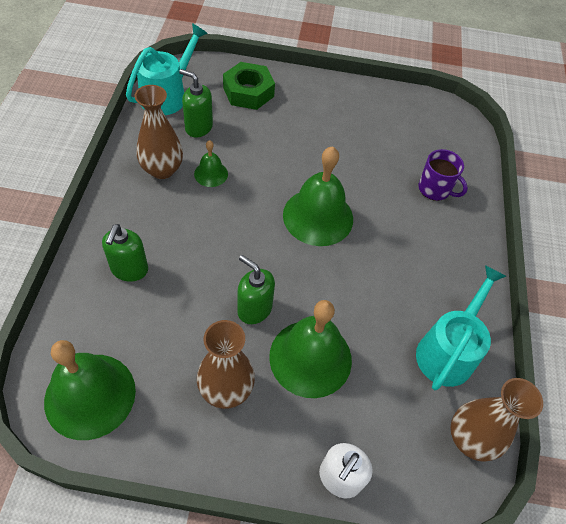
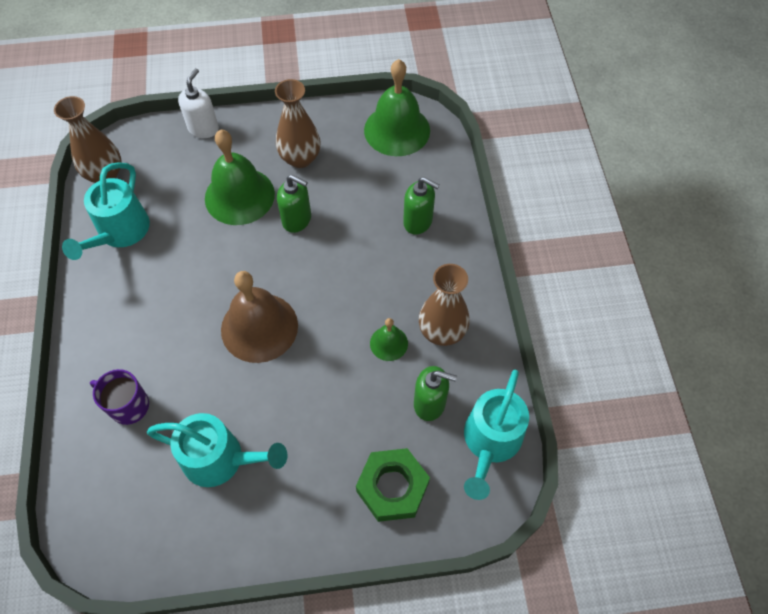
camera: 170 degrees right, 5 degrees up
(129, 269) = (418, 222): green soap dispenser -> green soap dispenser turned 120 degrees clockwise
(318, 216) = (259, 327): green bell -> brown bell
(365, 137) = (221, 459): none -> turquoise watering can

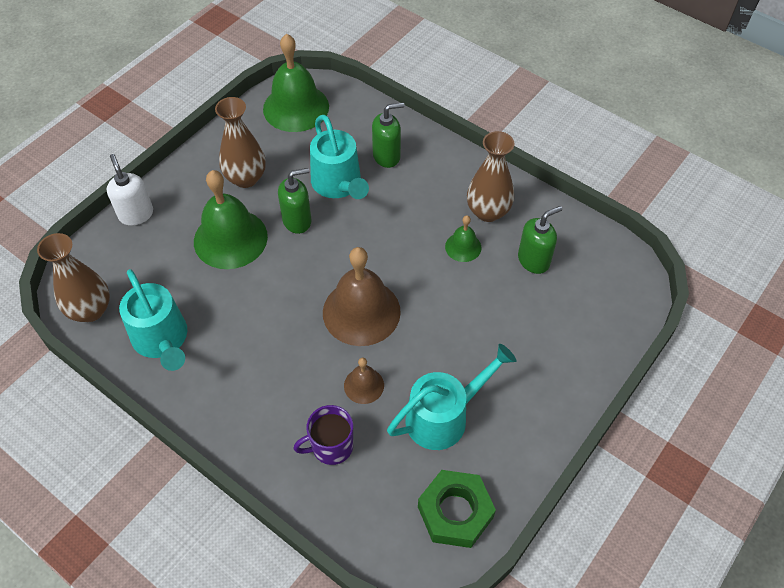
camera: 45 degrees left, 5 degrees down
(198, 383) = (364, 385): none -> brown bell
(392, 487) = (573, 329): green nut -> green nut (455, 512)
(490, 443) = (596, 251): turquoise watering can -> turquoise watering can (339, 185)

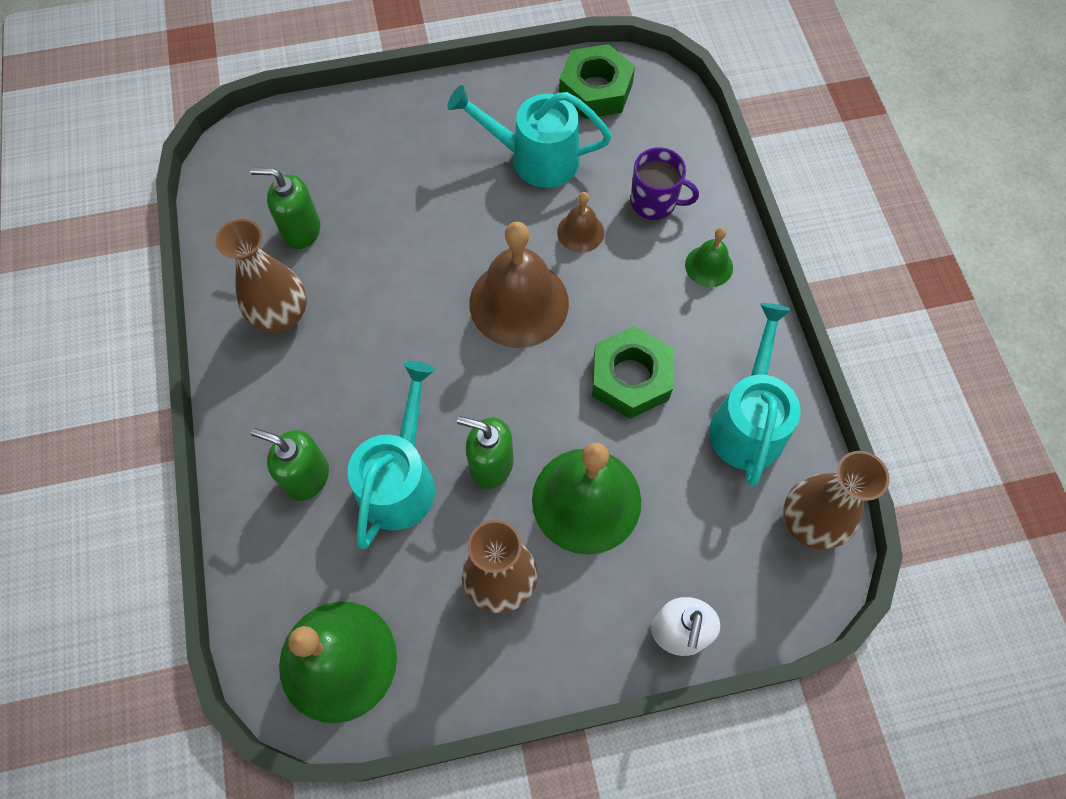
camera: 140 degrees left, 10 degrees up
(254, 316) = (630, 378): none -> green nut
(463, 247) = (350, 295): green bell -> green bell (709, 266)

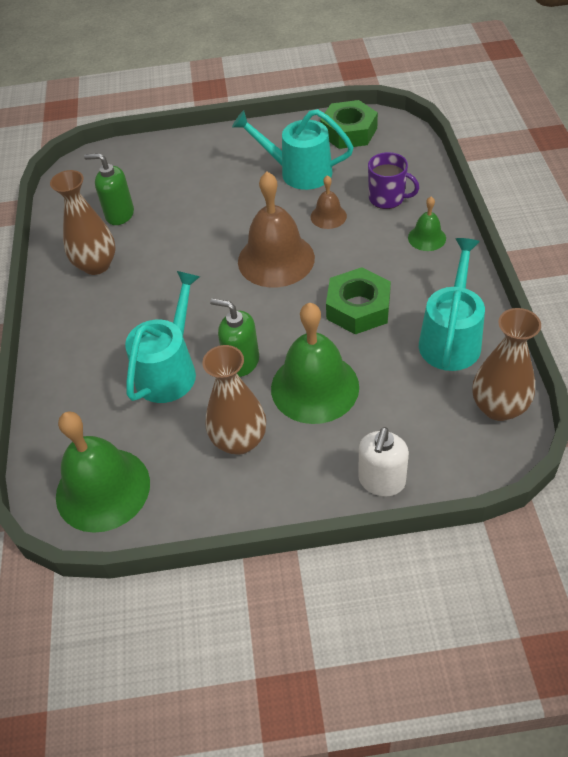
camera: 10 degrees right, 15 degrees down
(307, 477) = (98, 366): green soap dispenser -> none

